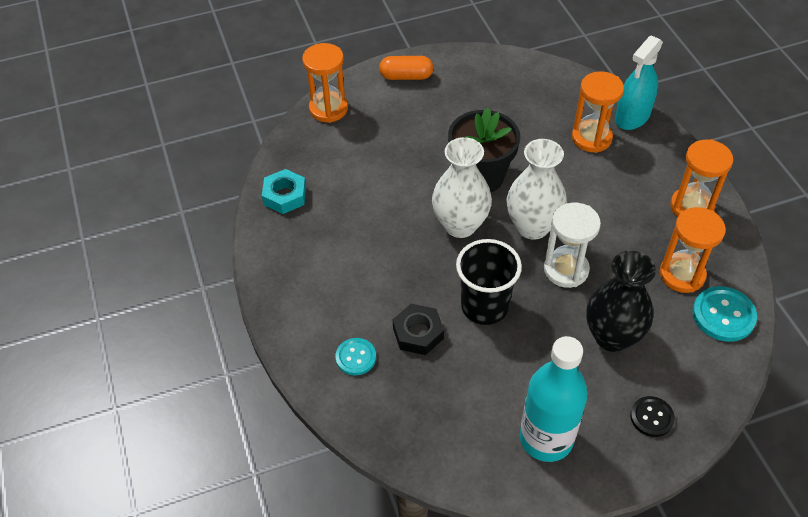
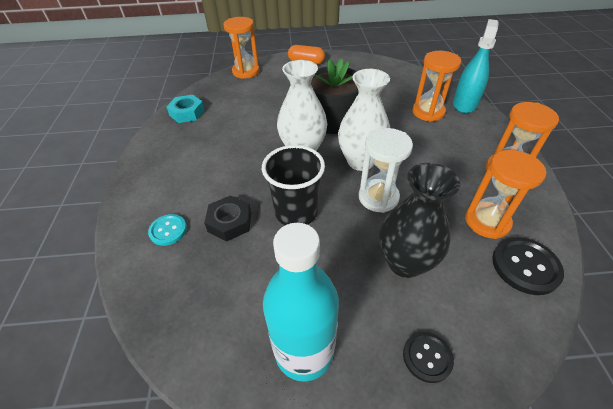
camera: 15 degrees right, 5 degrees down
(632, 116) = (464, 104): turquoise spray bottle -> turquoise spray bottle turned 150 degrees clockwise
(723, 315) = (525, 266): turquoise button -> black button

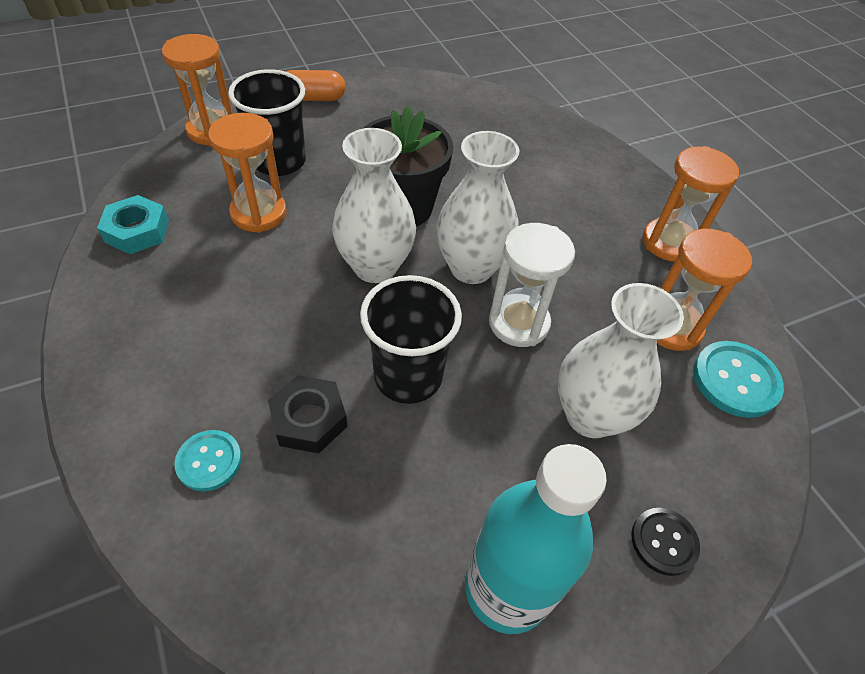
camera: 25 degrees left, 5 degrees up
(273, 90) = (279, 161): none -> black cup
(405, 262) = (590, 415): black vase -> white vase
(428, 112) = (538, 165): orange hourglass -> orange hourglass (259, 213)
(464, 104) = (583, 143): turquoise spray bottle -> none
(525, 266) = (735, 380): black button -> turquoise button

